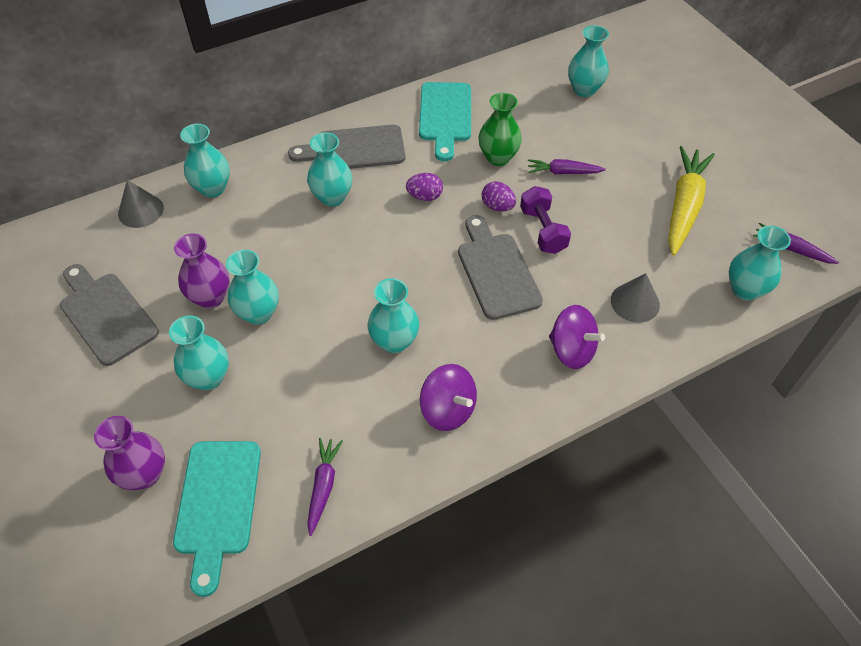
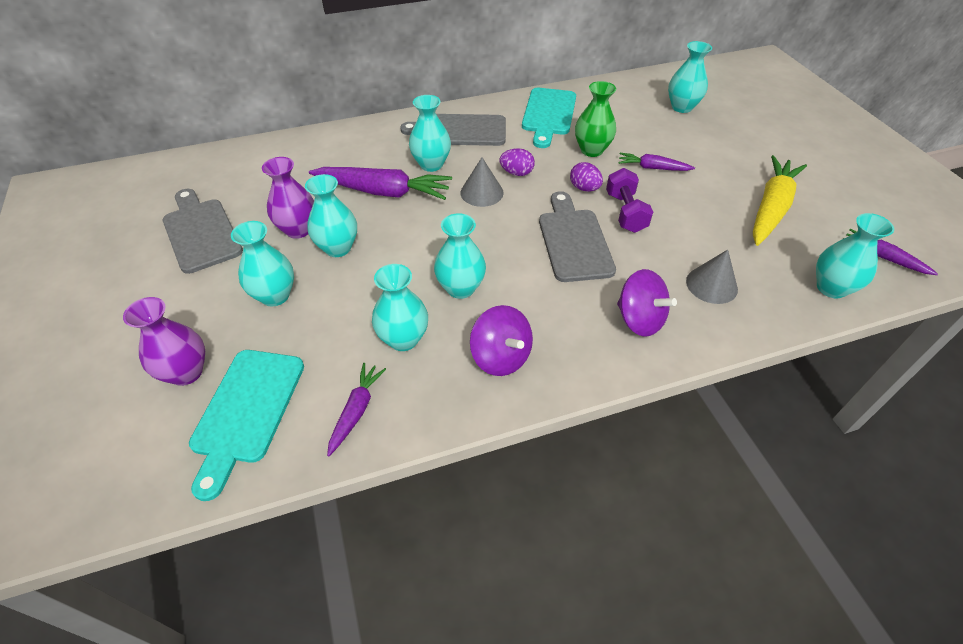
camera: 10 degrees right, 5 degrees down
(141, 211) = (260, 156): grey cone -> grey cone (481, 192)
(212, 188) = (327, 147): turquoise vase -> turquoise vase (403, 339)
(289, 238) = (383, 192): none -> purple carrot

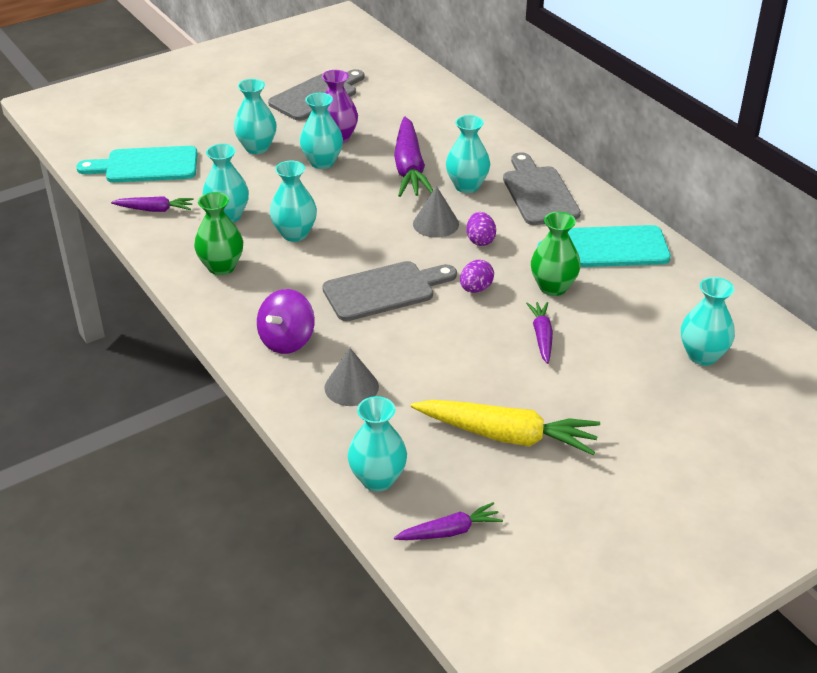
camera: 75 degrees right, 10 degrees down
(186, 372) = (173, 133): purple vase -> none
(500, 357) = (221, 267): purple spinning top -> green vase
(625, 212) = (446, 321): purple dumbbell -> none
(883, 257) = (450, 531): purple carrot -> purple carrot turned 45 degrees clockwise

